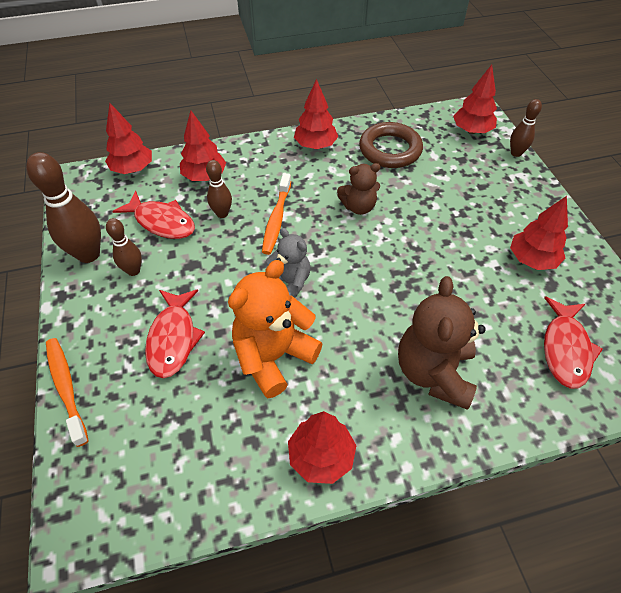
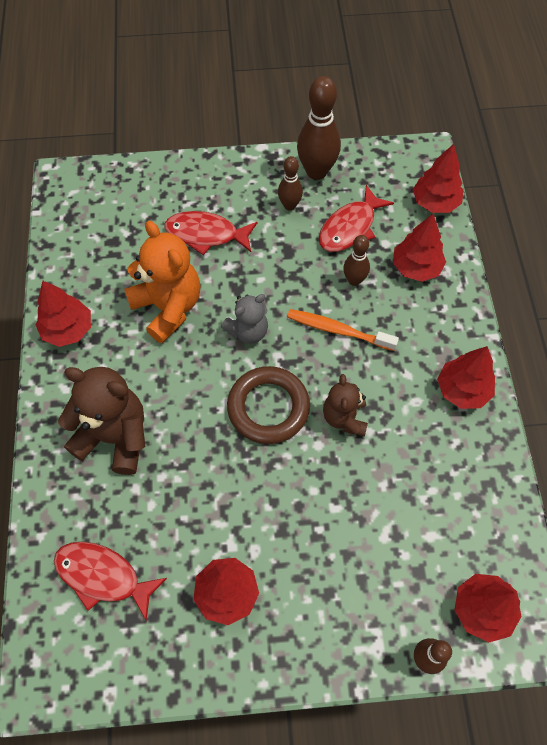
camera: 100 degrees right, 10 degrees up
(66, 388) = (178, 165): orange toothbrush -> none
(390, 150) = (447, 480): brown ring -> brown ring (268, 408)

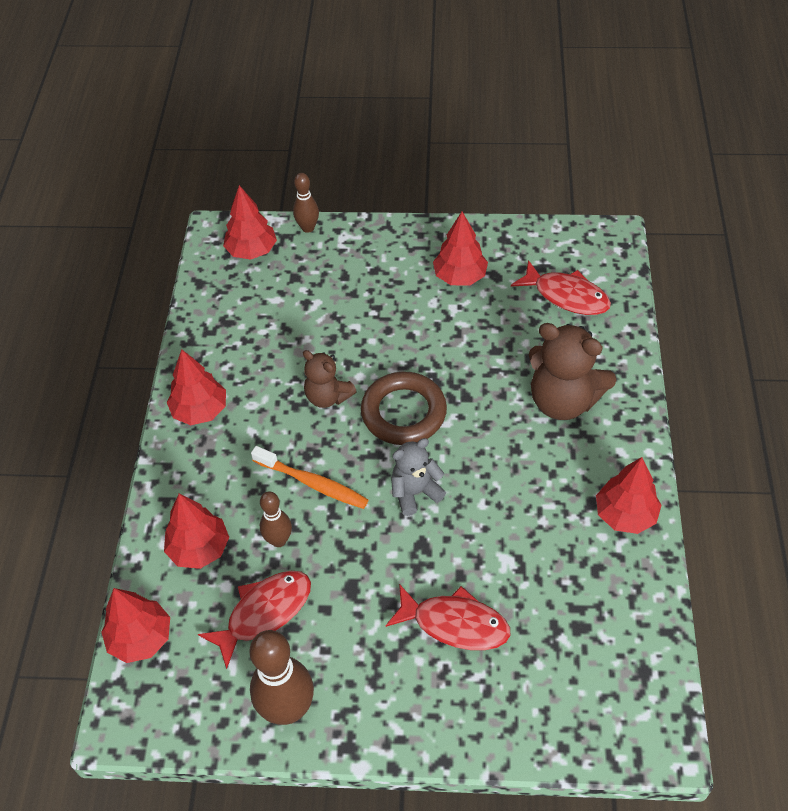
camera: 170 degrees left, 10 degrees down
(168, 307) = (507, 529): orange teddy bear -> none
(289, 205) = (337, 656): brown bowling pin -> none
(344, 417) = (328, 397): brown teddy bear -> brown teddy bear turned 120 degrees clockwise

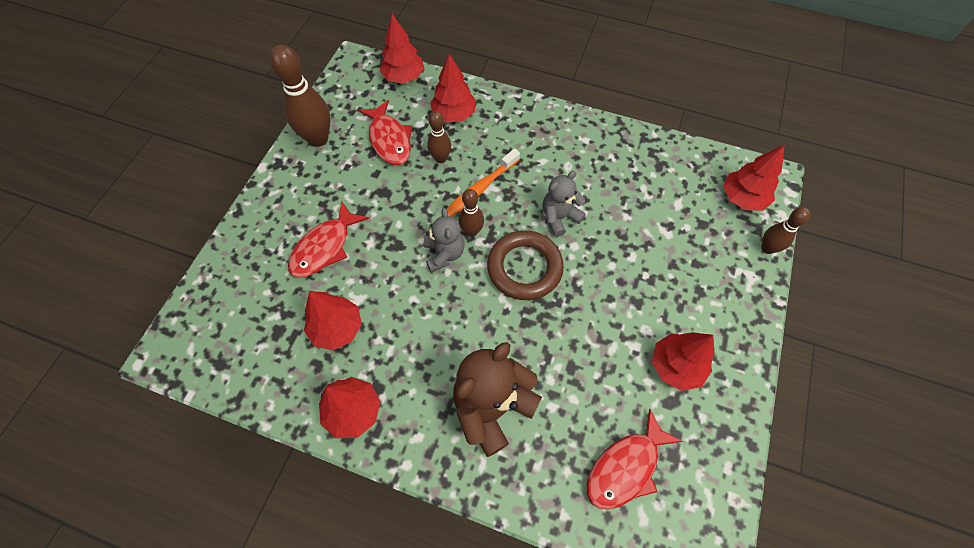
camera: 105 degrees right, 10 degrees up
(200, 410) = (572, 133): red tree -> red tree (337, 328)
(328, 397) = (559, 217): brown teddy bear -> grey teddy bear
(375, 474) = (471, 231): none -> brown bowling pin

